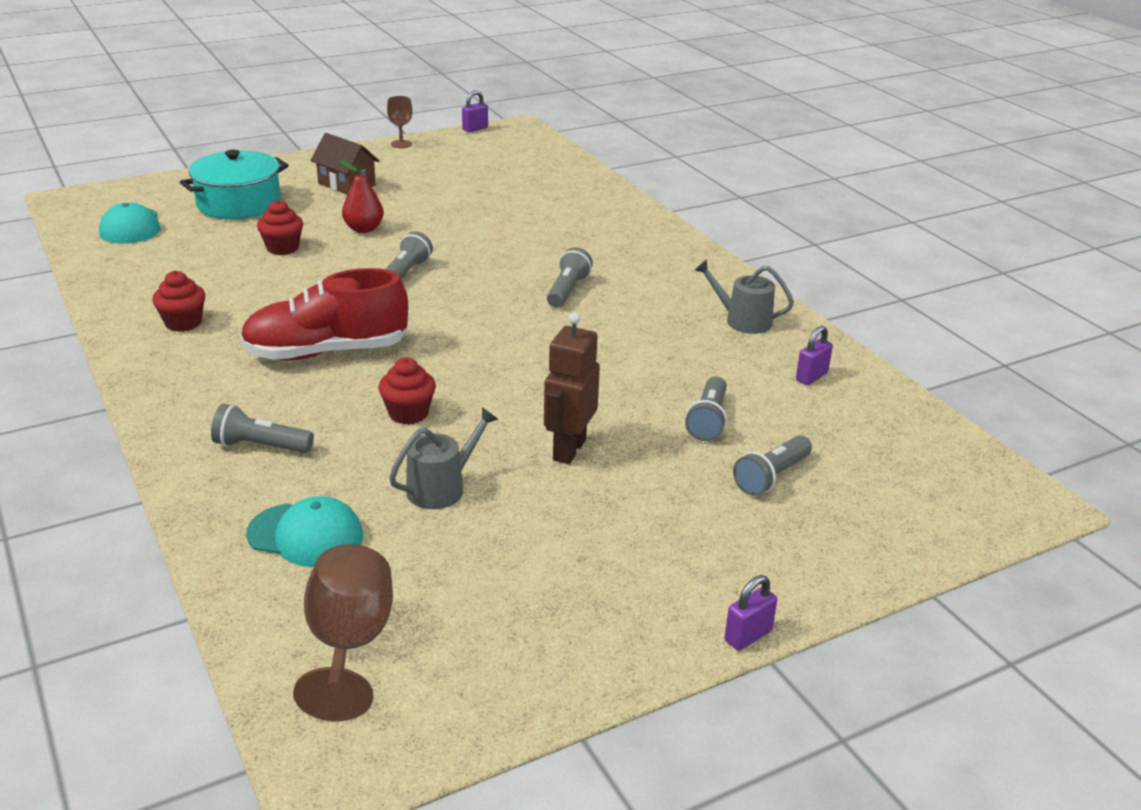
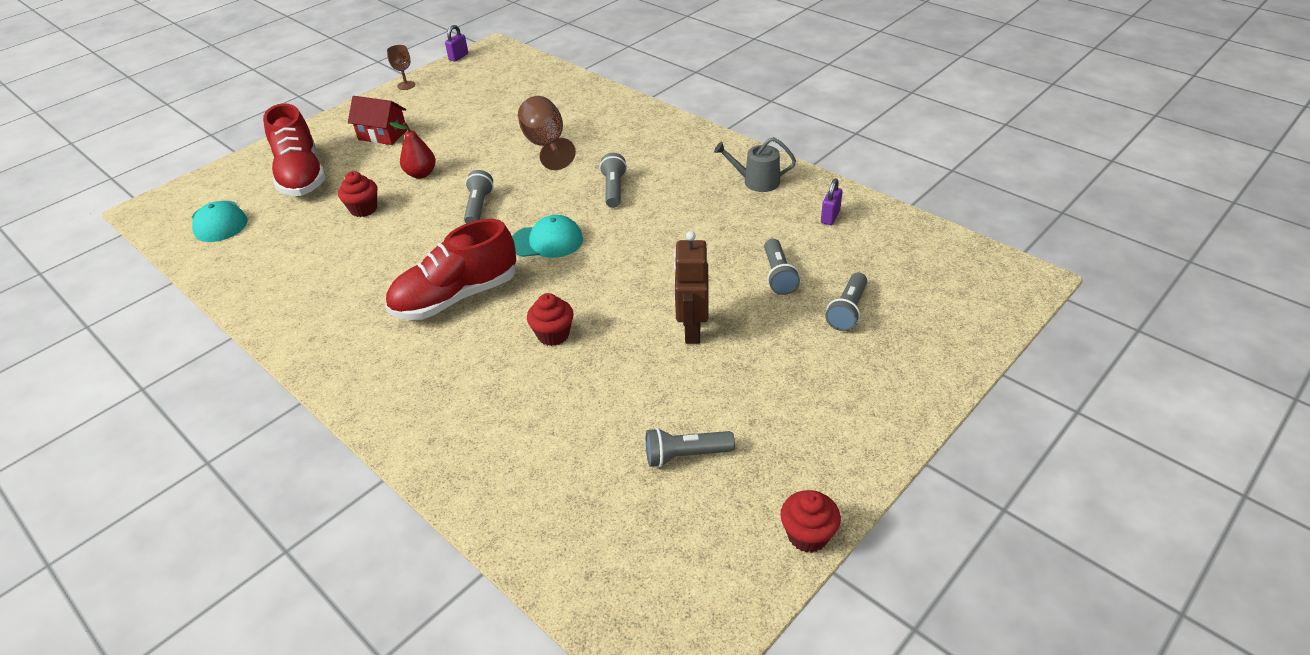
camera: 15 degrees left, 10 degrees up
(183, 323) = (320, 303): red cupcake -> red cupcake (807, 535)
(239, 203) = (301, 176): turquoise pot -> red shoe
(260, 446) = (452, 400): grey flashlight -> grey flashlight (685, 455)
(306, 535) = (535, 468): turquoise cap -> turquoise cap (547, 241)
(347, 184) = (383, 135): brown house -> red house
(349, 645) = (623, 554): brown goblet -> brown goblet (546, 145)
(441, 488) = (616, 393): grey watering can -> none
(748, 636) = (901, 448): purple padlock -> none

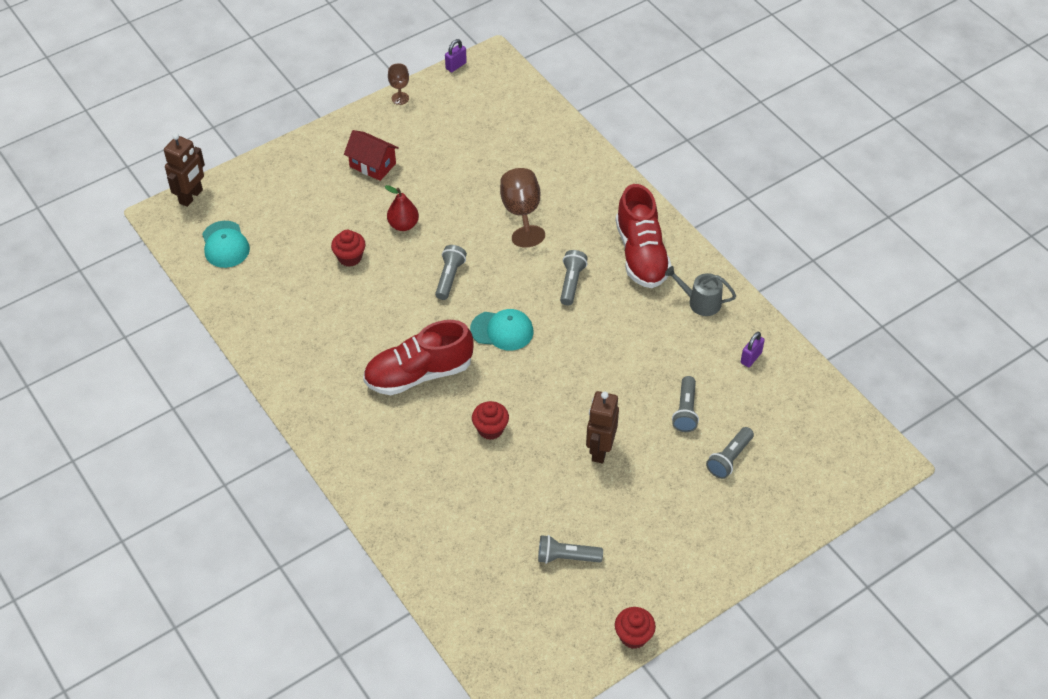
camera: 10 degrees right, 10 degrees up
(182, 189) = (191, 196): none -> brown robot
(301, 176) = (296, 203): red shoe -> red shoe (641, 254)

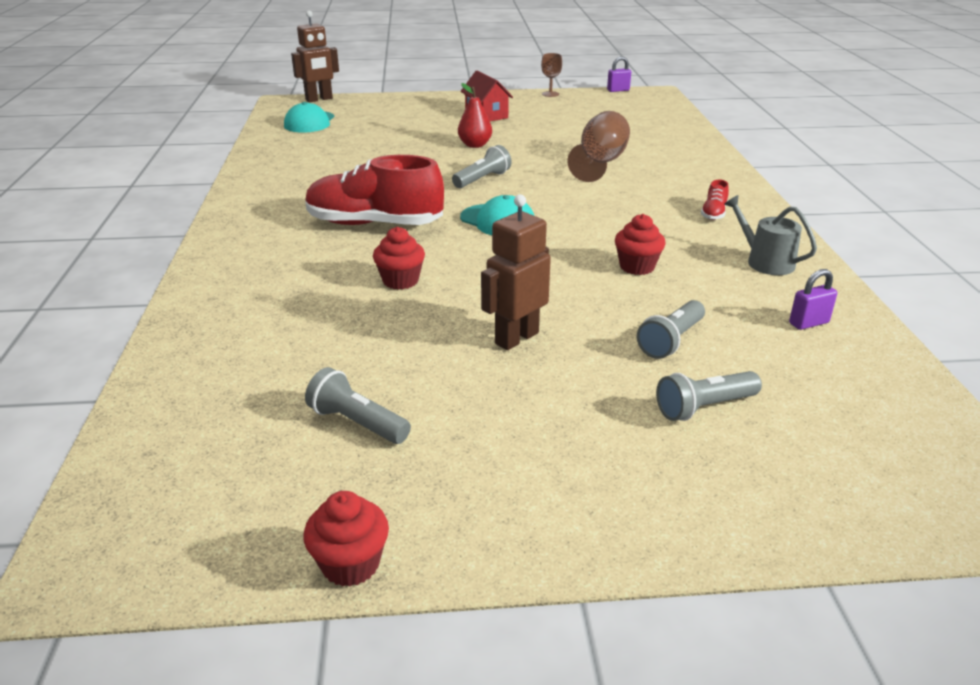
camera: 30 degrees right, 20 degrees down
(350, 257) = (403, 149): red cupcake -> red cupcake (637, 267)
(571, 283) = (611, 211): grey flashlight -> none
(641, 254) = (713, 213): red shoe -> red shoe, size x0.41

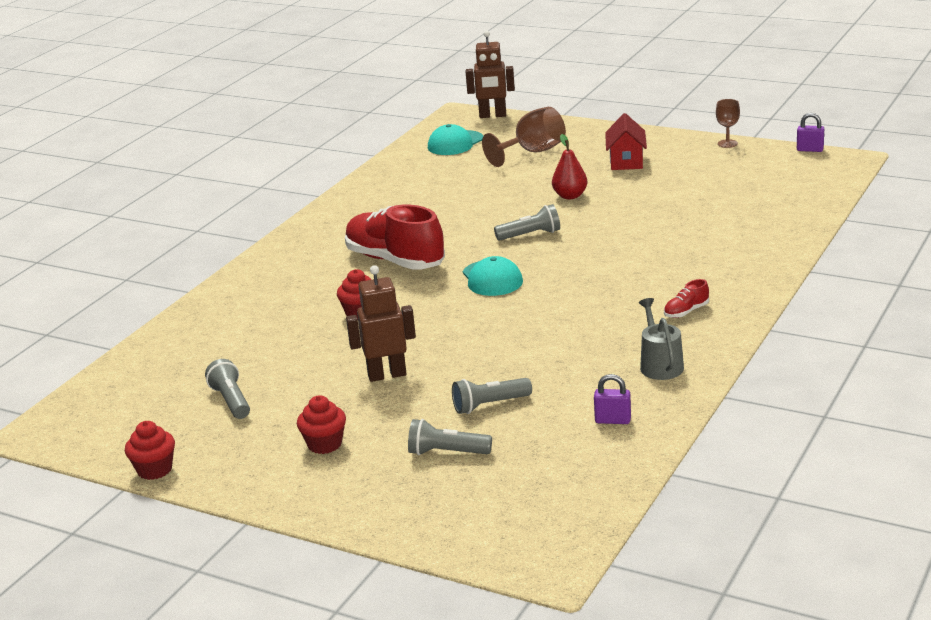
camera: 35 degrees right, 5 degrees down
(600, 163) = (659, 238): brown goblet -> brown goblet (532, 152)
(637, 267) = (547, 344): red cupcake -> red cupcake (324, 444)

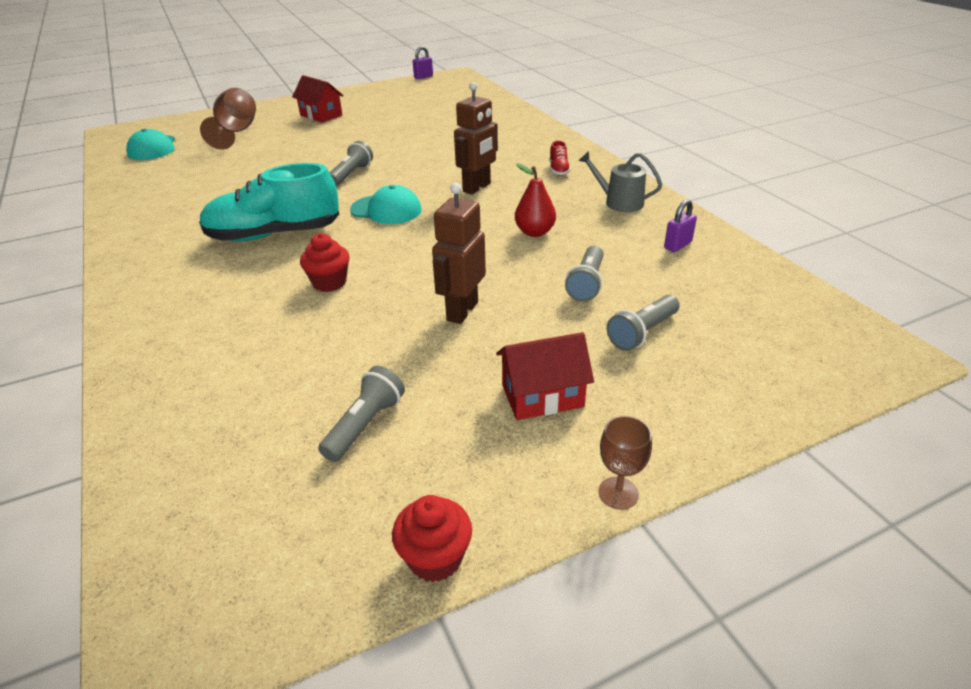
camera: 55 degrees left, 10 degrees up
(231, 401) = (365, 425): grey flashlight -> grey flashlight turned 105 degrees clockwise
(324, 444) = (542, 396): red cupcake -> red house
(395, 261) = (274, 234): red shoe -> turquoise shoe
(492, 116) = (149, 124): brown robot -> brown robot (477, 188)
(570, 196) = (326, 144): red pear -> red pear (534, 232)
(727, 144) = (367, 88): brown goblet -> brown goblet (618, 493)

